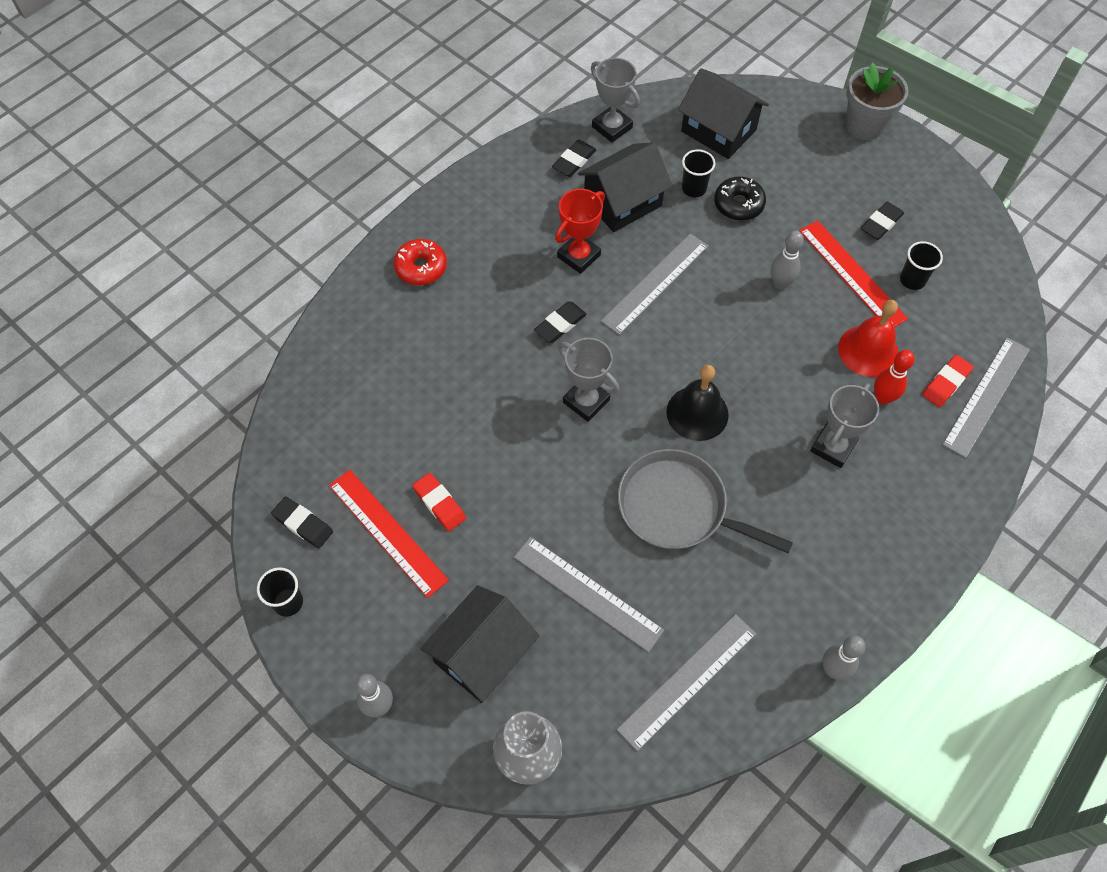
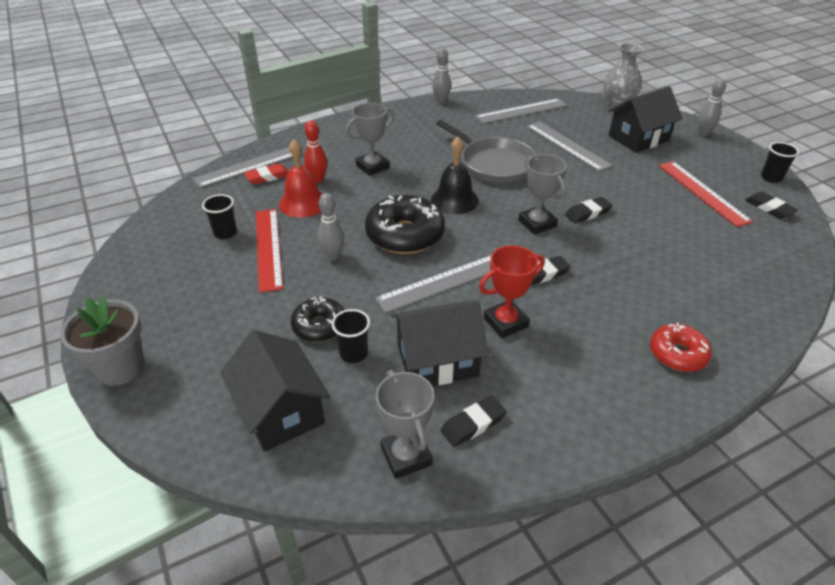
camera: 160 degrees left, 20 degrees down
(439, 503) = (663, 197): red eraser -> none
(724, 336) = (405, 235): none -> black donut
(881, 223) = (205, 276): black eraser -> black eraser (587, 213)

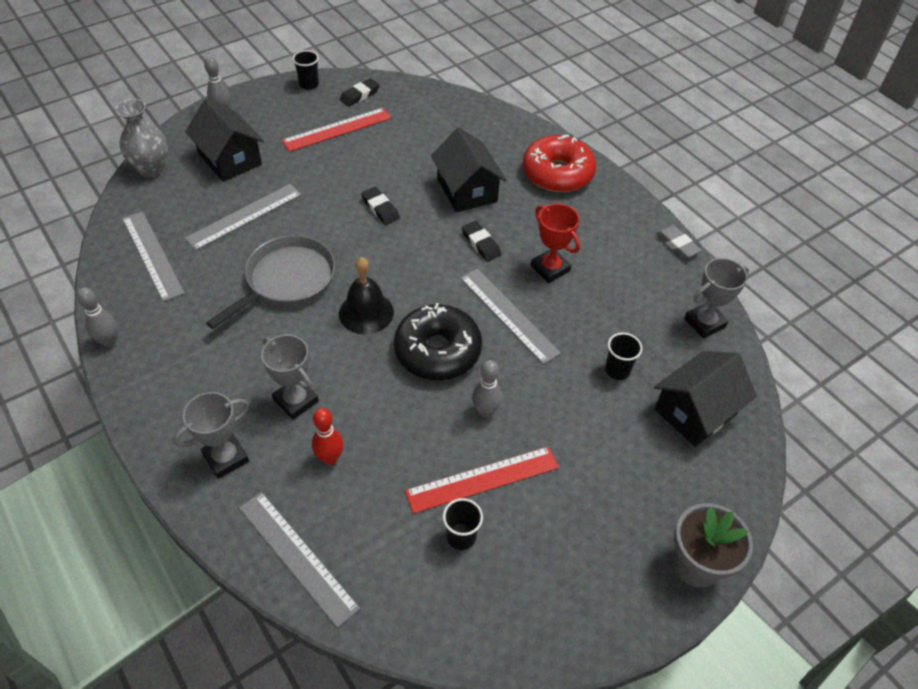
camera: 100 degrees left, 10 degrees up
(267, 177) = (326, 522): red eraser -> none
(303, 203) = (386, 463): red bell -> none
(319, 326) = (591, 403): black donut -> none
(437, 361) = (607, 311): black house -> black house (467, 190)
(473, 424) = (662, 286): black eraser -> none
(537, 223) = (402, 245): grey trophy -> grey trophy (226, 458)
(552, 461) = (677, 244): none -> grey eraser
(677, 354) = (557, 173): red donut -> red donut, size x1.68

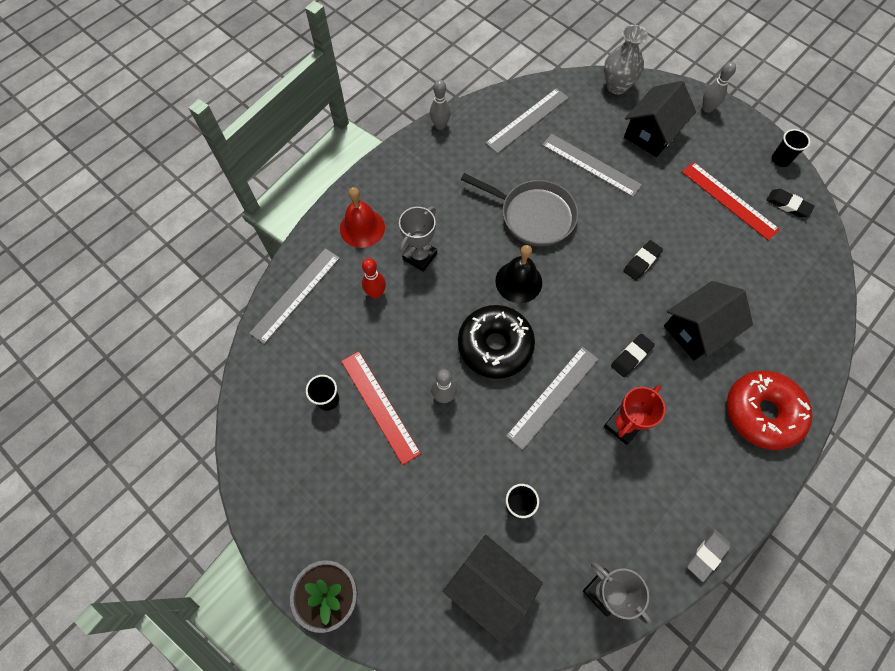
camera: 80 degrees right, 15 degrees up
(226, 458) = (362, 228): grey trophy -> red bell

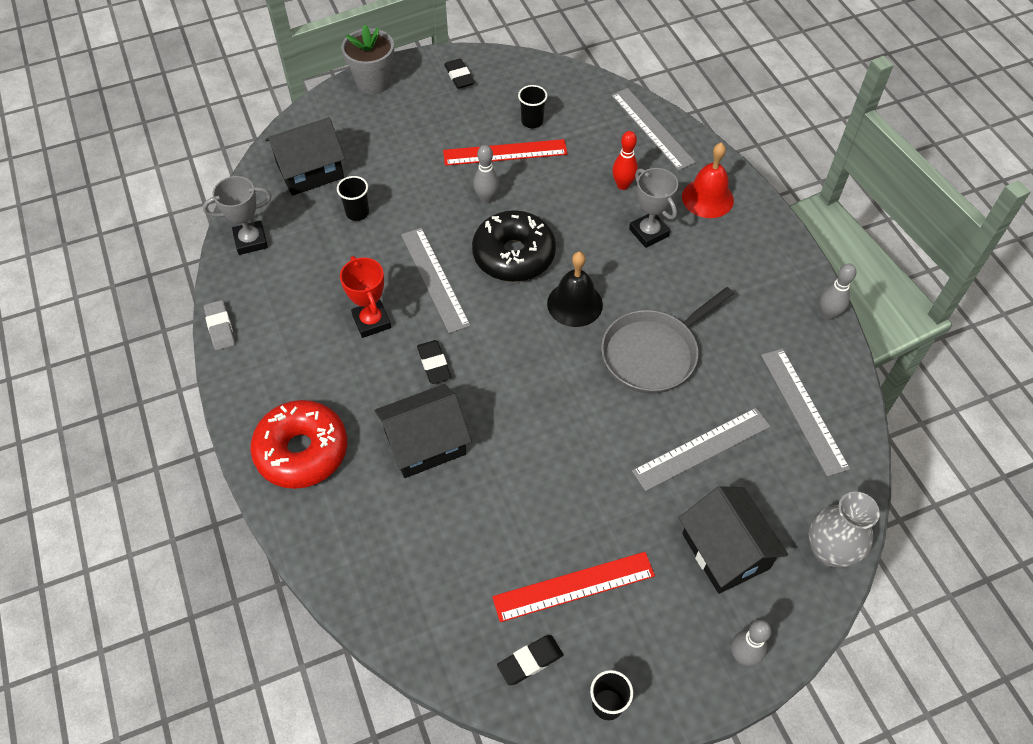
camera: 115 degrees right, 10 degrees down
(642, 262) = (537, 433): black eraser -> black eraser (459, 76)
(697, 329) = (425, 443): black house -> black house turned 75 degrees clockwise

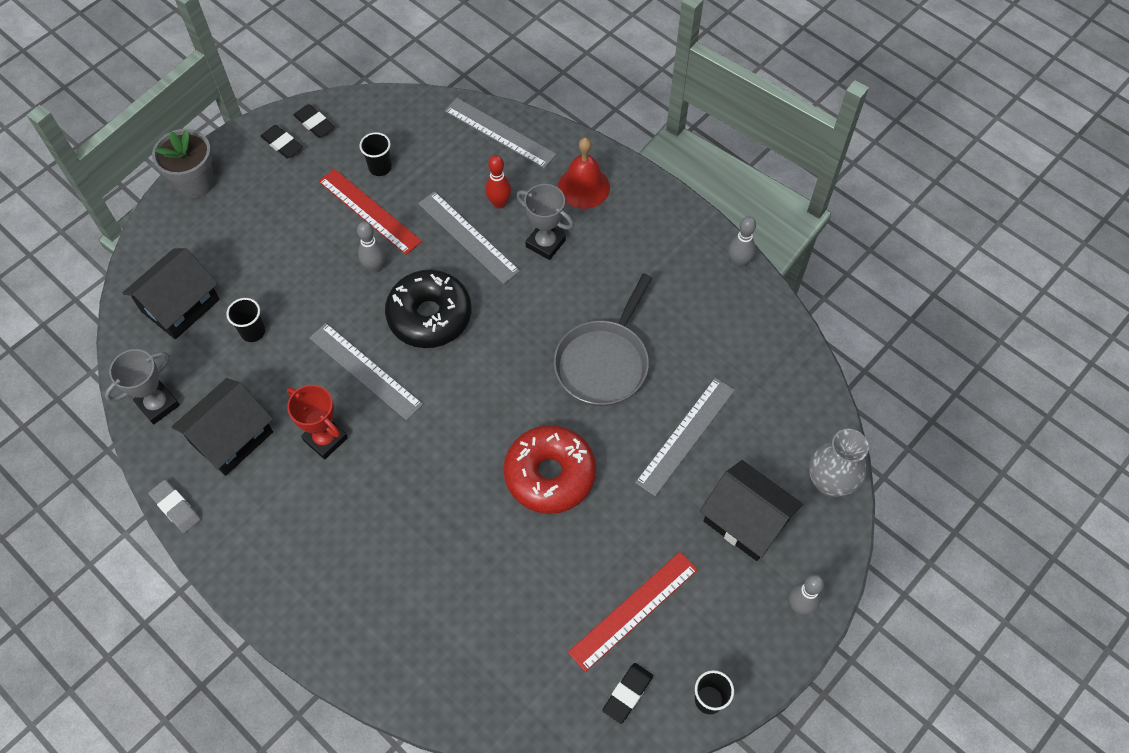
camera: 25 degrees left, 5 degrees up
(302, 451) = (324, 596): red donut -> red donut (550, 474)
(425, 443) = (437, 537): black house -> black house (231, 437)
(434, 364) = (407, 457): black eraser -> black eraser (314, 123)
(505, 152) = (369, 211): red ruler -> red ruler turned 75 degrees clockwise
(574, 304) = (510, 342): black bell -> none
(803, 410) = (756, 363): grey ruler -> grey ruler (468, 237)

